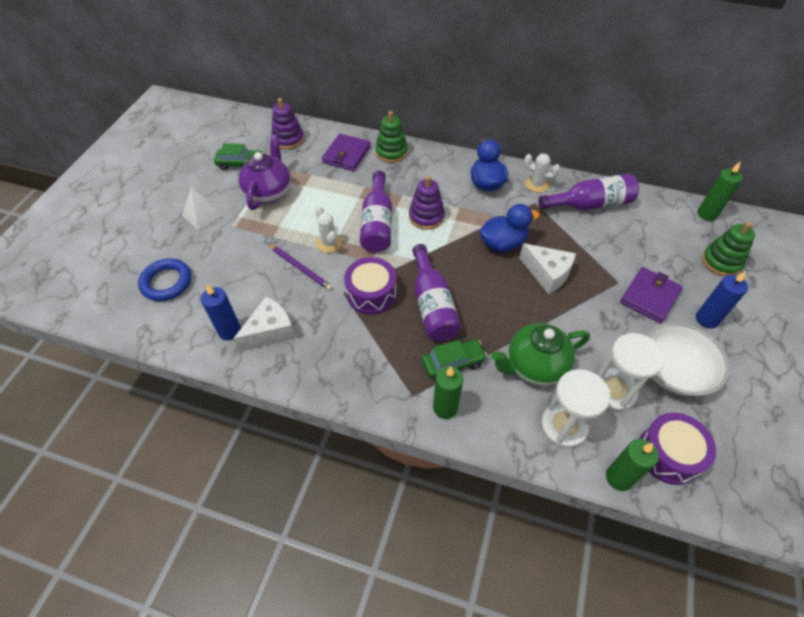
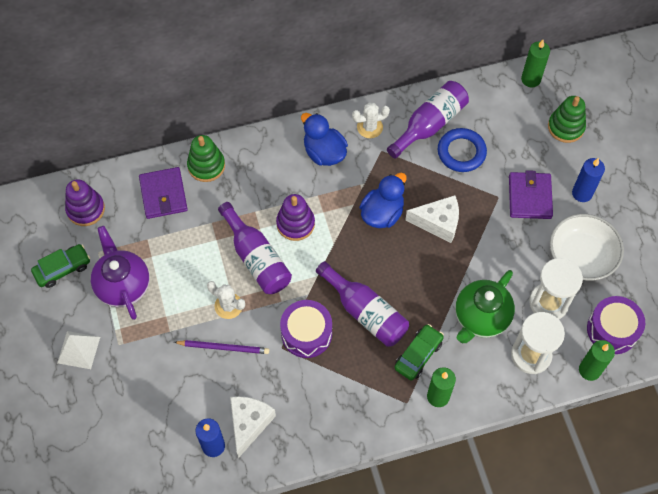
camera: 35 degrees left, 10 degrees up
(166, 282) = (112, 439): blue ring -> blue ring (461, 152)

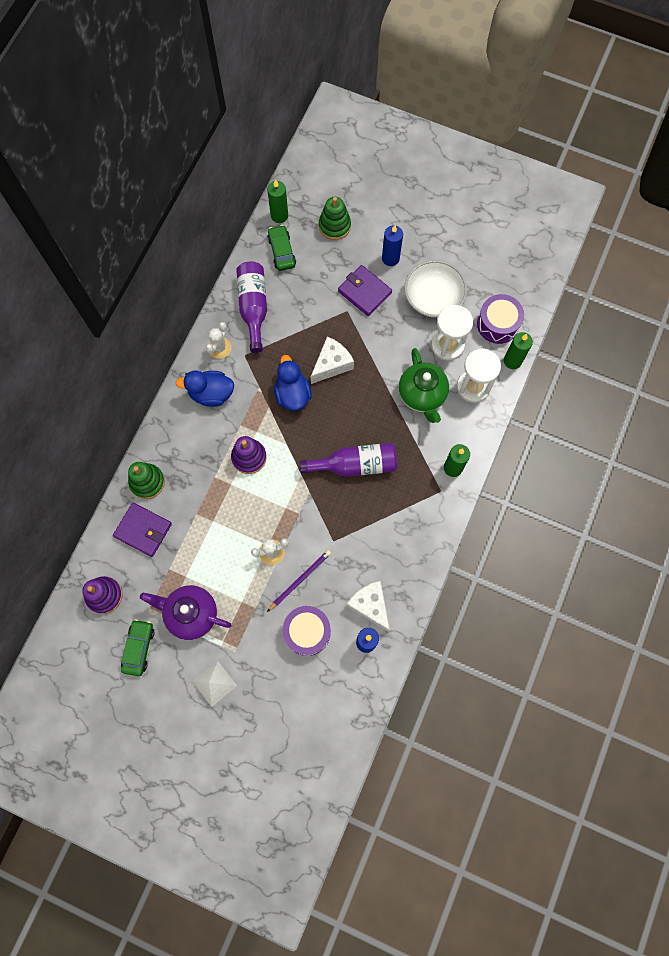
camera: 50 degrees left, 10 degrees up
(256, 258) = (252, 504): purple bottle -> none
(306, 333) = (337, 516): purple drum -> purple drum (307, 632)
(418, 355) = (414, 456): green car -> green car (282, 252)
(461, 152) = (293, 305): blue ring -> none

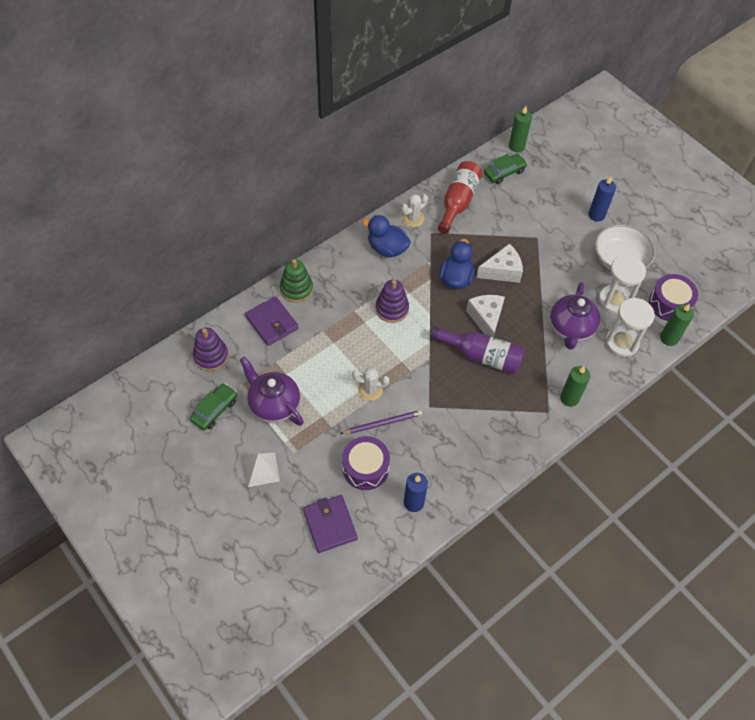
camera: 25 degrees right, 15 degrees down
(253, 307) = (458, 202): purple bottle -> red bottle
(282, 252) = (504, 172): green car -> green car turned 45 degrees clockwise
(334, 226) = (560, 172): green stacking toy -> none
(364, 292) = (560, 230): purple wallet -> purple wallet (330, 524)
(370, 605) = (434, 474): white cheese -> white cheese (486, 318)
(422, 395) = (570, 329): green teapot -> purple teapot

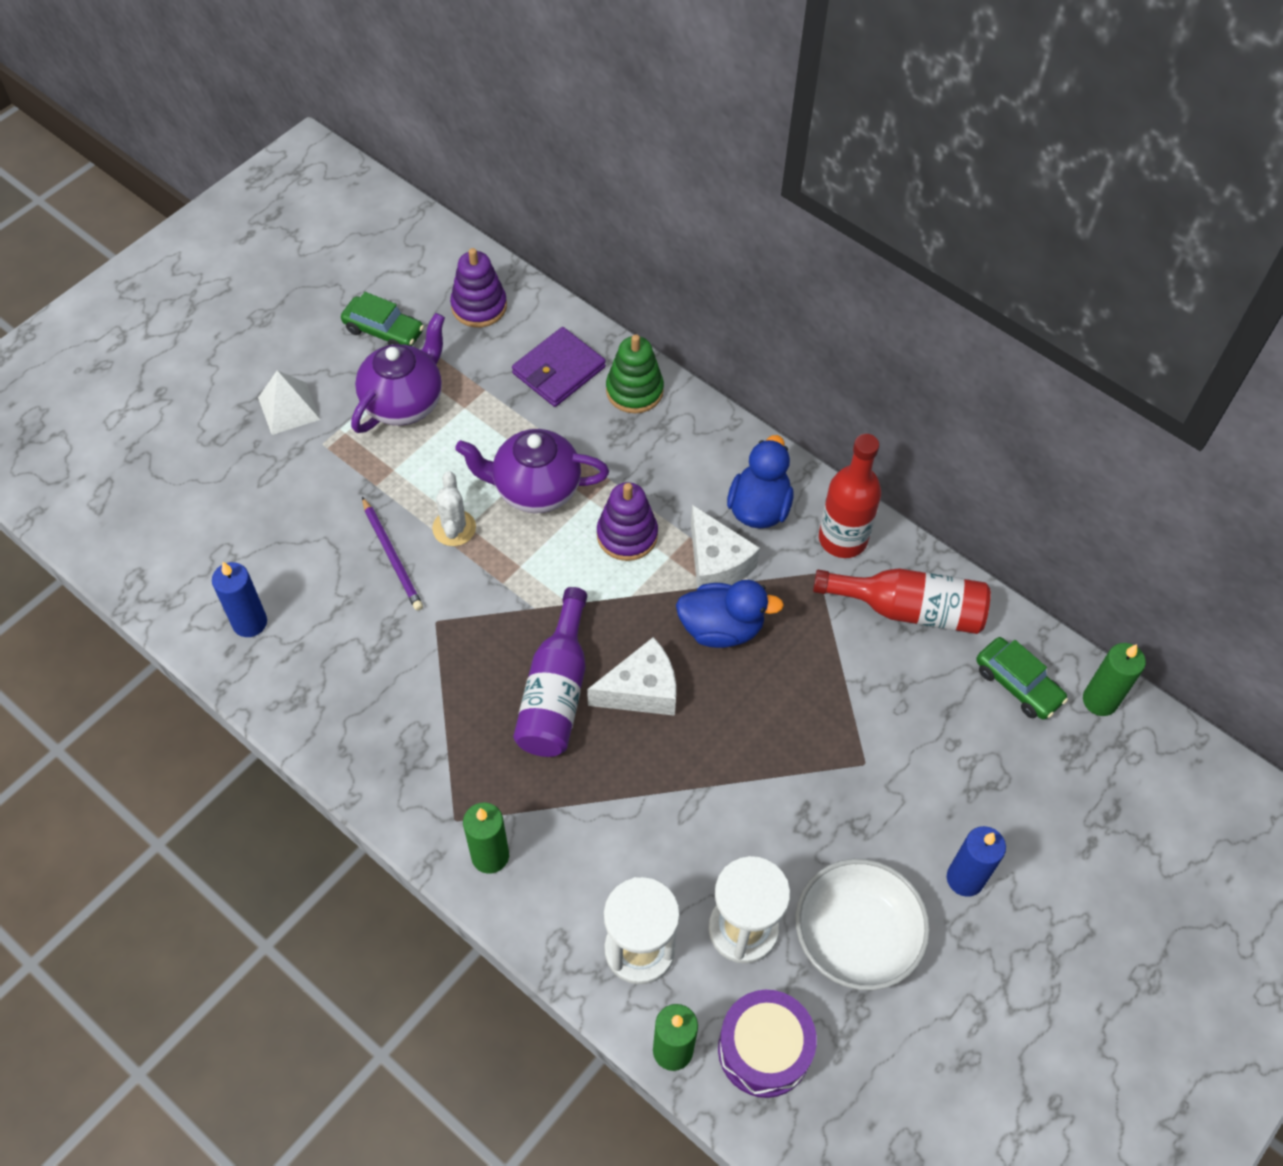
camera: 80 degrees right, 0 degrees up
(330, 524) = (202, 513): purple wallet -> none
(365, 468) = (306, 544): purple drum -> none
(413, 218) = (843, 539): white cactus -> red bottle
(502, 271) = (761, 707): white cheese -> white cheese (716, 563)
(570, 329) = (651, 846): purple teapot -> purple teapot (535, 489)

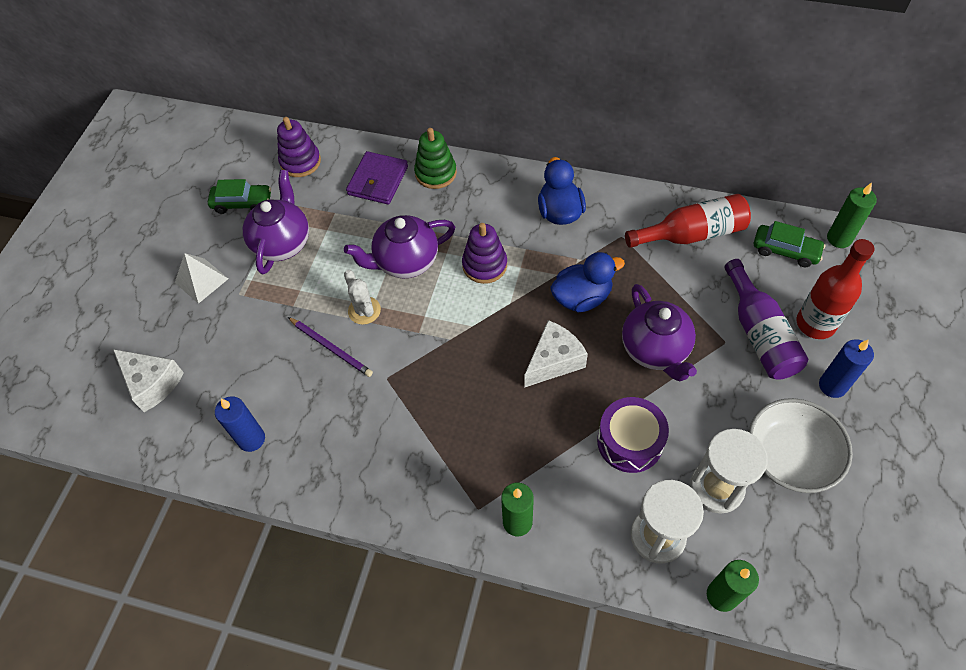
camera: 20 degrees left, 0 degrees up
(556, 691) = (497, 388): purple bottle -> purple bottle (759, 333)
(716, 563) = (553, 258): white cheese -> white cheese (152, 383)
(764, 1049) = (780, 563): purple drum -> purple drum (630, 441)
(772, 733) = (655, 350): none -> purple teapot
(843, 539) = (624, 209): red bottle -> red bottle (815, 324)

